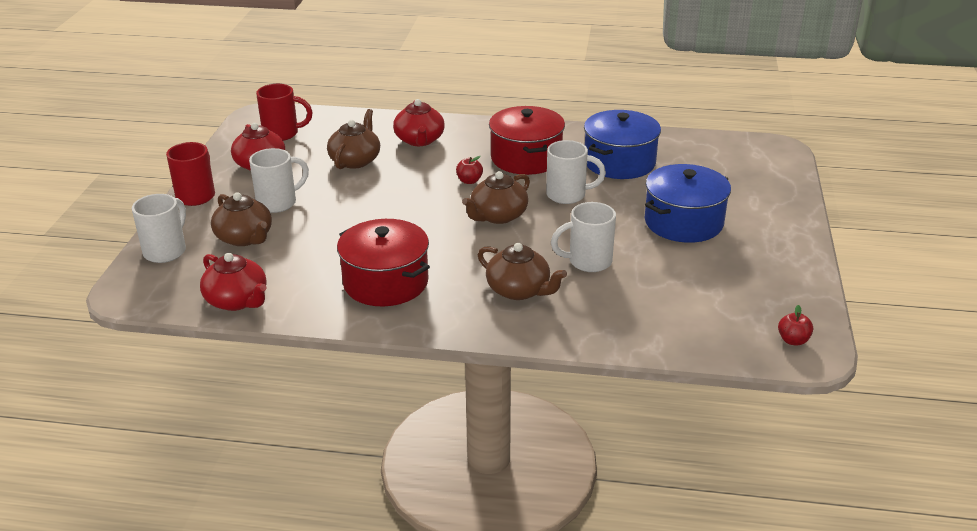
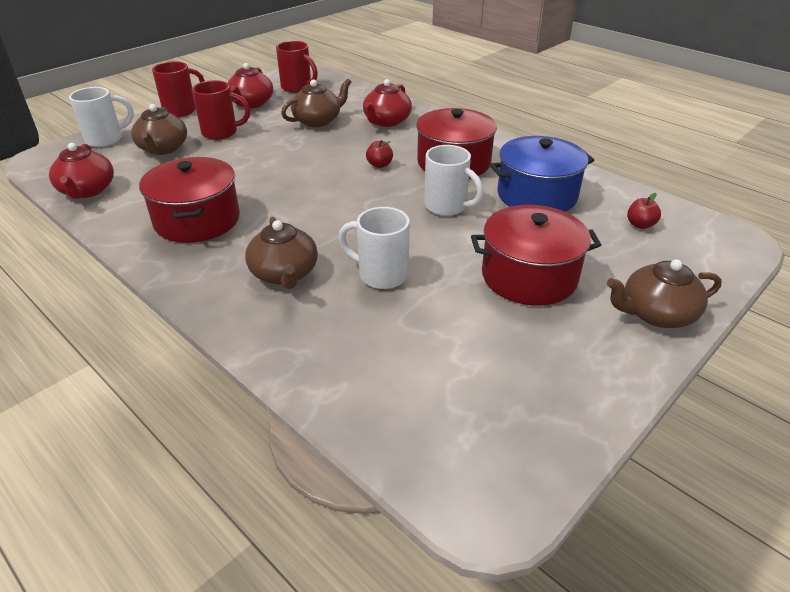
camera: 35 degrees right, 5 degrees up
(278, 203) = (221, 133): white mug -> red mug
(498, 216) = (361, 201): brown teapot -> brown teapot (656, 314)
(683, 222) = (529, 276): blue pot -> red pot
(793, 340) = (487, 476): red apple -> red apple (640, 225)

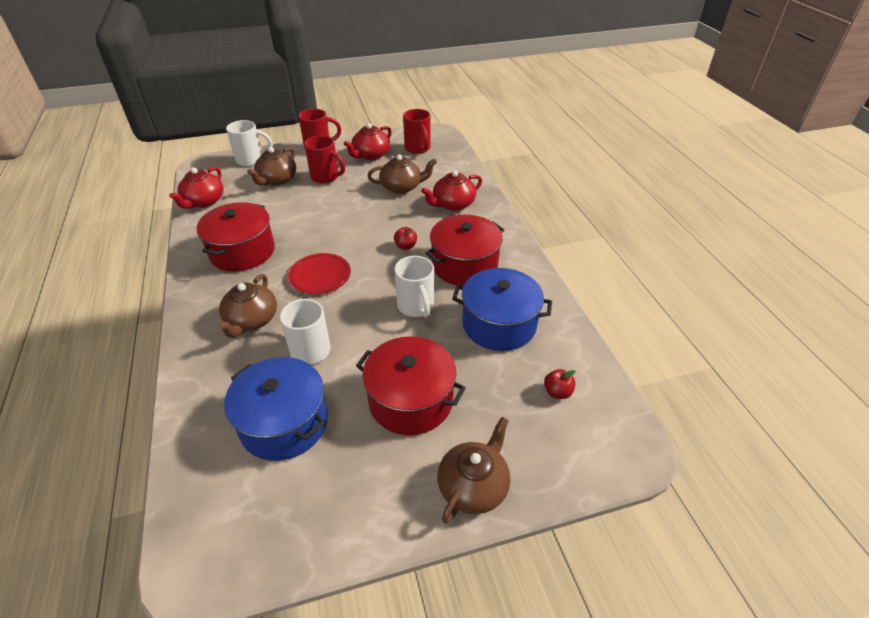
camera: 30 degrees right, 5 degrees up
(317, 213) = (320, 276): none -> red plate
(429, 342) = (284, 423): none -> blue pot
(656, 314) = (473, 486): brown teapot -> brown teapot turned 105 degrees clockwise

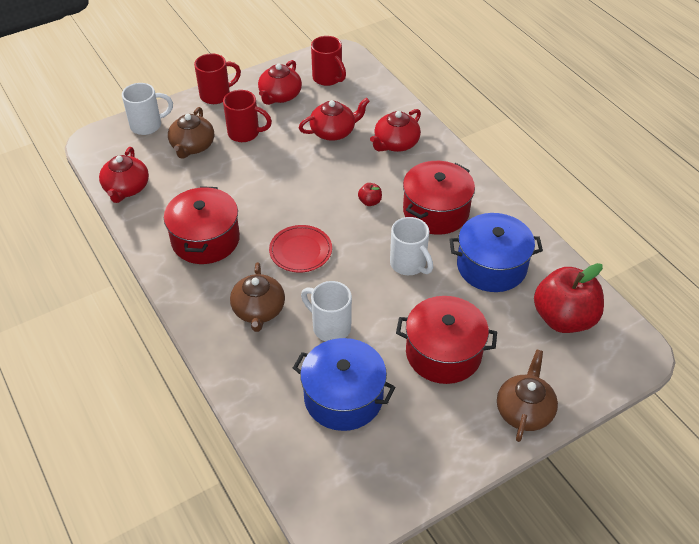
camera: 15 degrees left, 5 degrees up
(402, 187) = (333, 132): brown teapot -> red teapot
(557, 392) = (563, 318): red apple -> red apple, size x2.49

